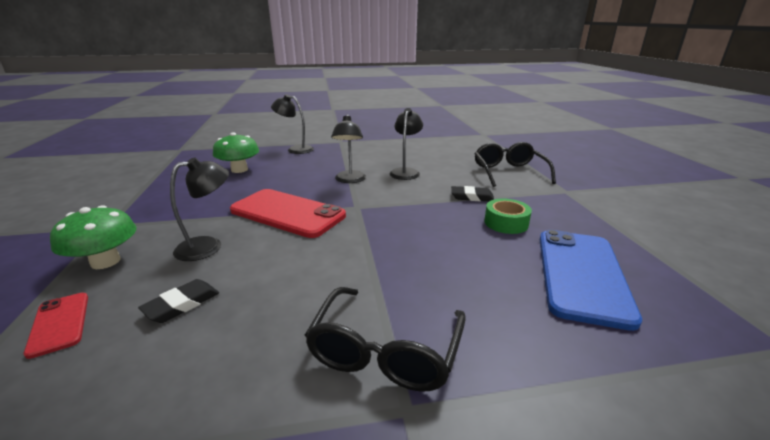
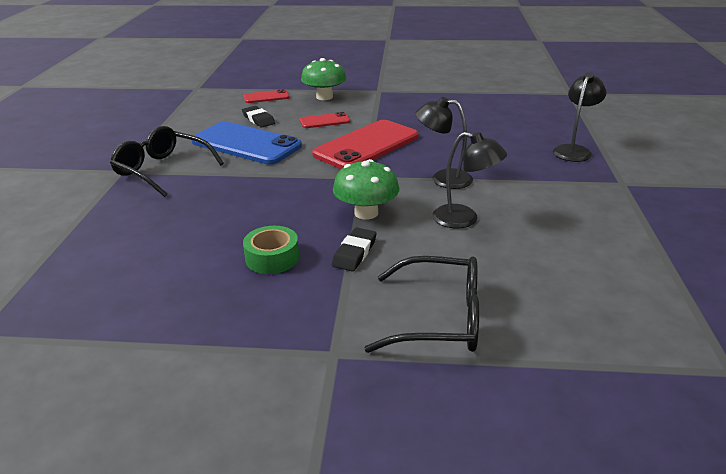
camera: 105 degrees right, 5 degrees up
(208, 246) = (324, 121): black lamp -> red phone
(239, 170) = (493, 123): green mushroom -> green mushroom (366, 213)
(581, 274) = (151, 269): blue phone -> blue phone (246, 144)

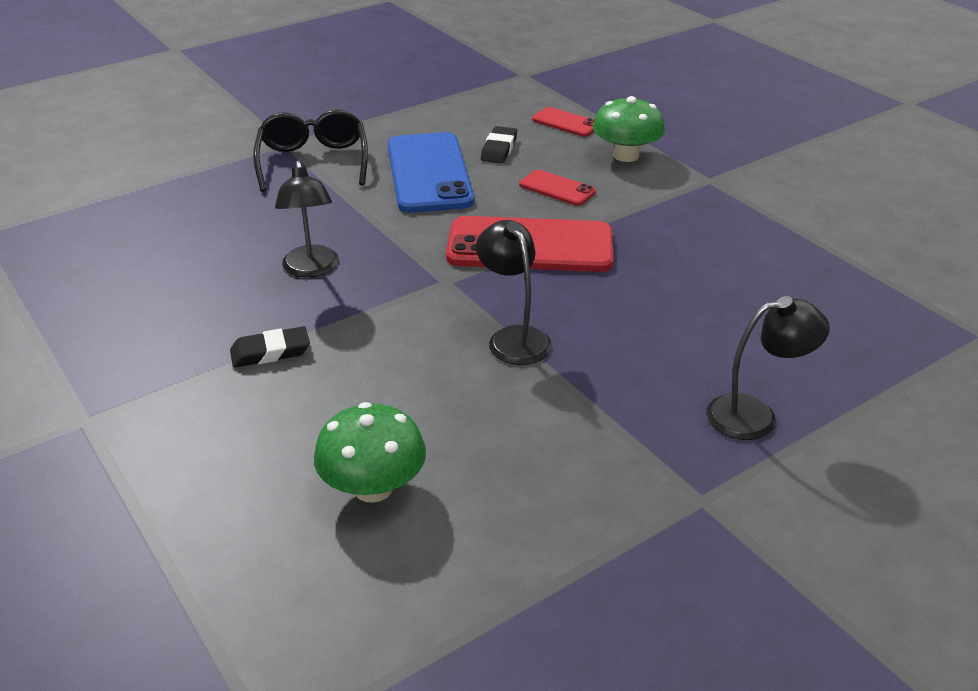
camera: 50 degrees right, 5 degrees up
(272, 258) = (212, 307): green tape -> none
(366, 213) = (363, 321): green mushroom -> green mushroom (373, 487)
(440, 319) = (195, 463): black glasses -> none
(464, 219) = (426, 396): black lamp -> black lamp (311, 269)

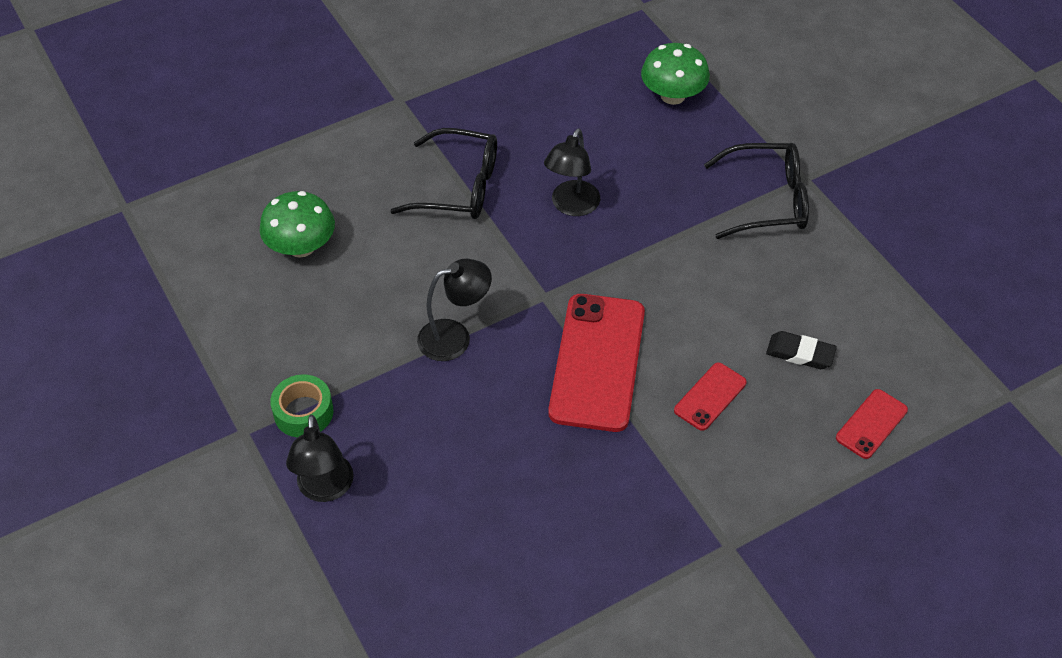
camera: 95 degrees right, 15 degrees up
(270, 352) = (459, 187): black eraser -> black glasses
(311, 269) = (571, 206): black lamp -> black lamp turned 60 degrees counterclockwise
(429, 173) = (743, 290): blue phone -> none
(626, 155) = (788, 472): green mushroom -> green mushroom (673, 95)
(654, 447) = (303, 412): none -> green tape

